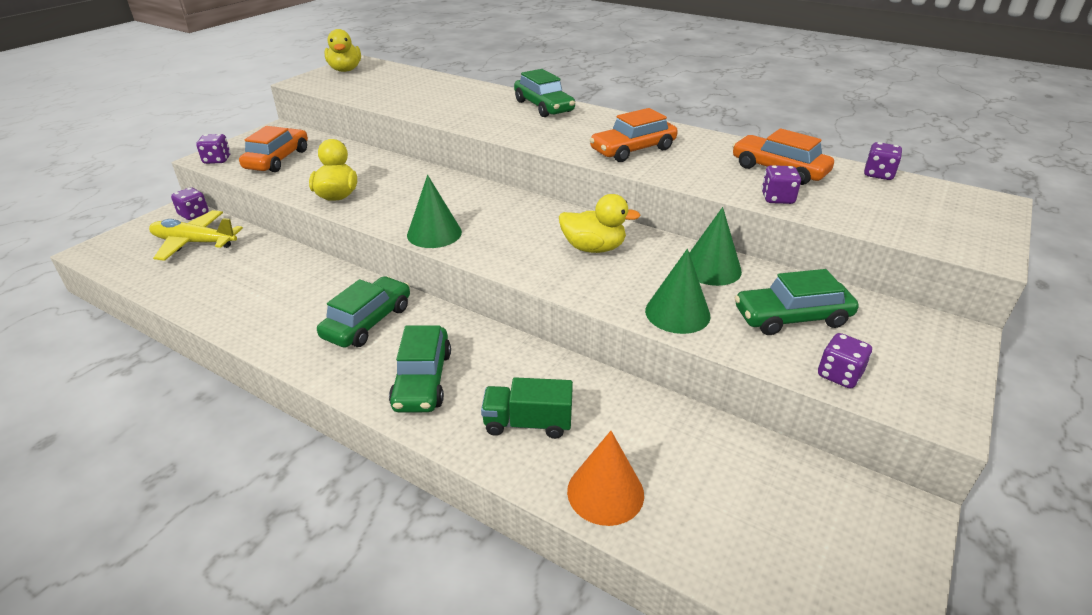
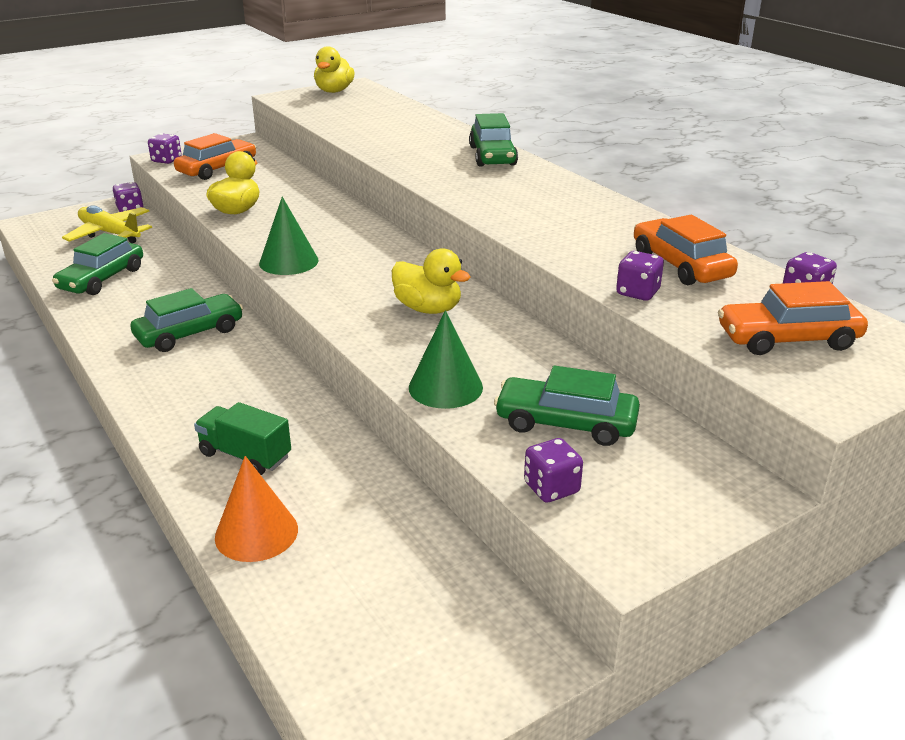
camera: 25 degrees right, 5 degrees down
(422, 380) = (190, 393): green car -> green car (102, 279)
(633, 150) = (535, 214): orange car -> orange car (787, 339)
(711, 268) = (532, 356): green cone -> none

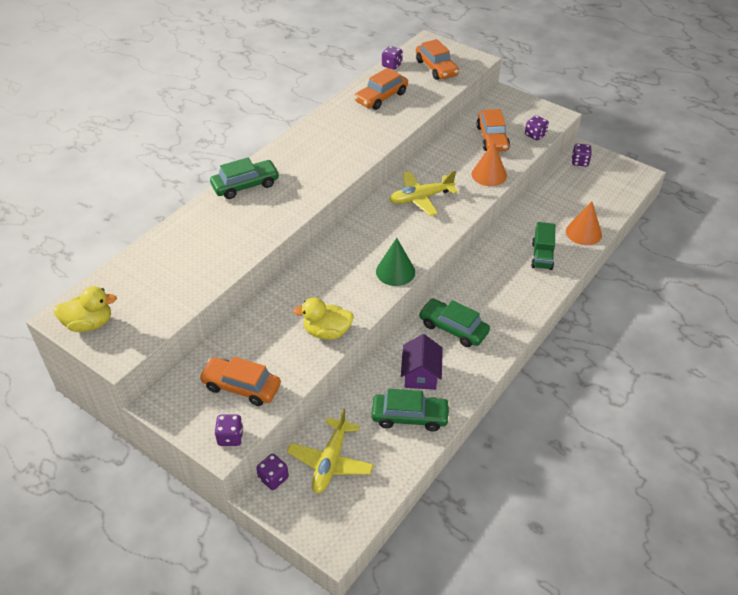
camera: 110 degrees left, 15 degrees up
(147, 296) = (420, 374): none -> purple house
(428, 309) = (420, 198): yellow duck -> yellow plane
(445, 387) = (489, 175): green cone -> orange cone
(565, 423) = (492, 138): green car -> orange car
(637, 292) = (418, 106): purple dice -> purple dice (579, 162)

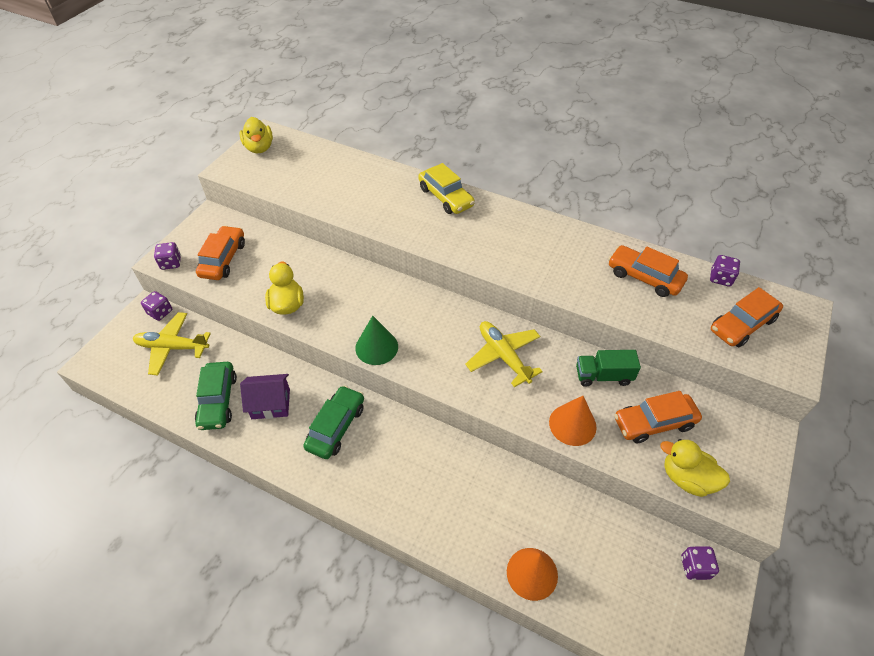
camera: 80 degrees right, 5 degrees up
(245, 185) = (445, 197): green car -> yellow car
(535, 135) = (687, 478): purple dice -> yellow duck
(542, 256) = (472, 517): green truck -> green truck (603, 376)

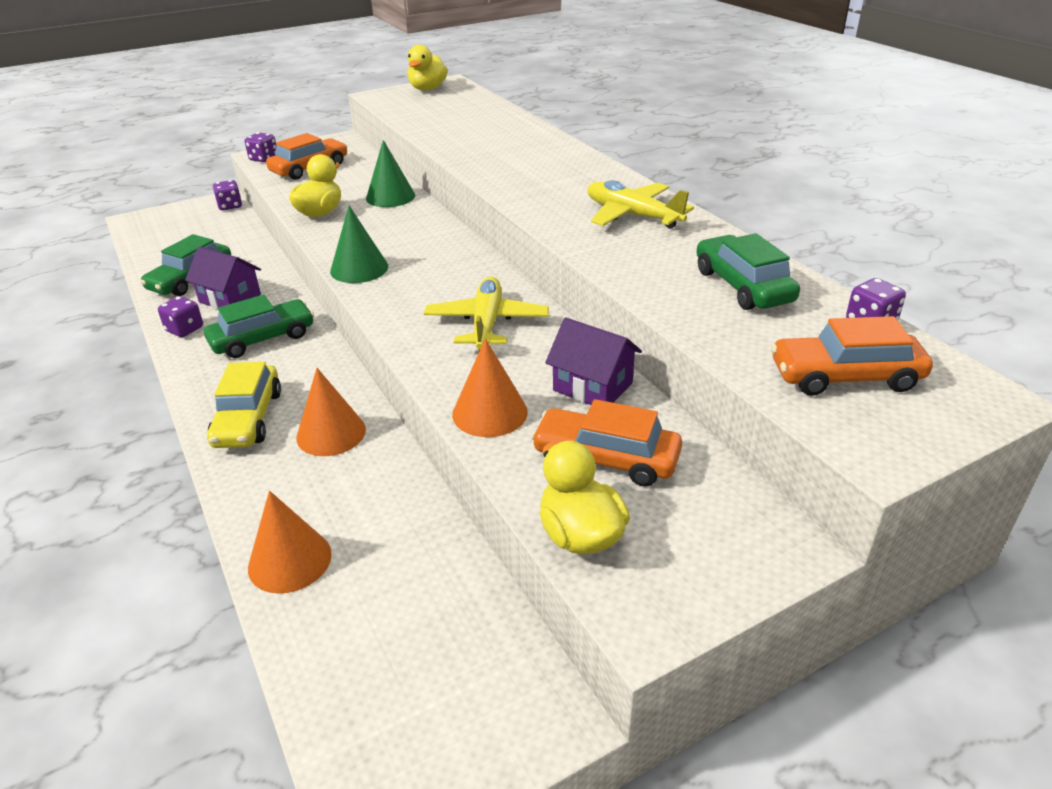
camera: 35 degrees right, 15 degrees down
(172, 347) = (207, 231): yellow plane -> yellow plane (632, 215)
(321, 266) = (390, 196): none -> green cone
(445, 197) = (569, 160): yellow car -> yellow car (248, 418)
(462, 476) = (331, 433): none -> orange cone
(603, 376) = (592, 386): green truck -> purple house
(644, 277) = (742, 286): orange car -> green car
(695, 567) = (511, 681): purple dice -> purple dice (185, 329)

